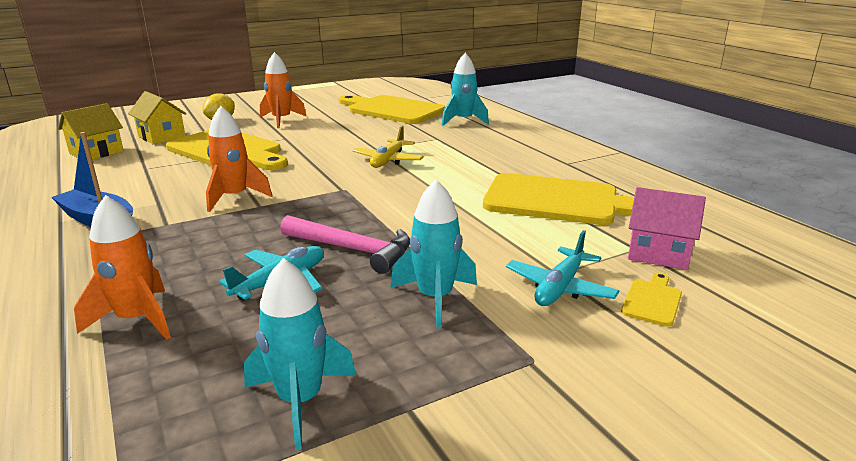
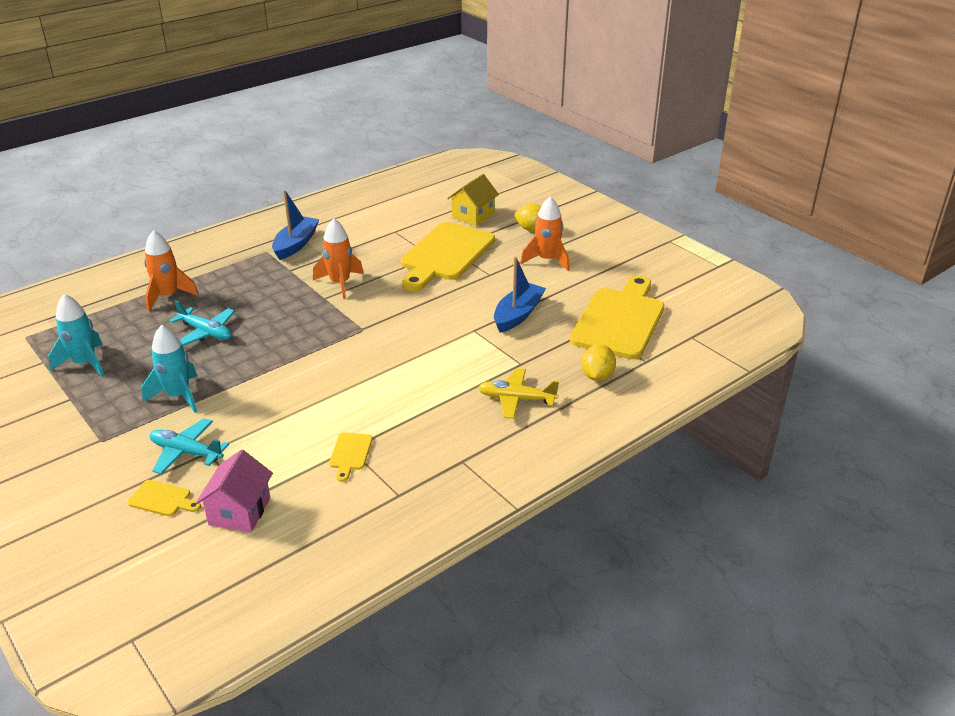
camera: 80 degrees right, 10 degrees up
(96, 152) = (425, 202): yellow house -> none
(353, 250) = (250, 352): pink hammer -> none
(362, 134) = (518, 315): none -> blue boat
(388, 160) = (440, 341): yellow plane -> yellow plane (516, 399)
(463, 121) = (597, 376): turquoise rocket -> yellow lemon
(559, 201) = (350, 454): yellow cutting board -> yellow cutting board, size x0.40

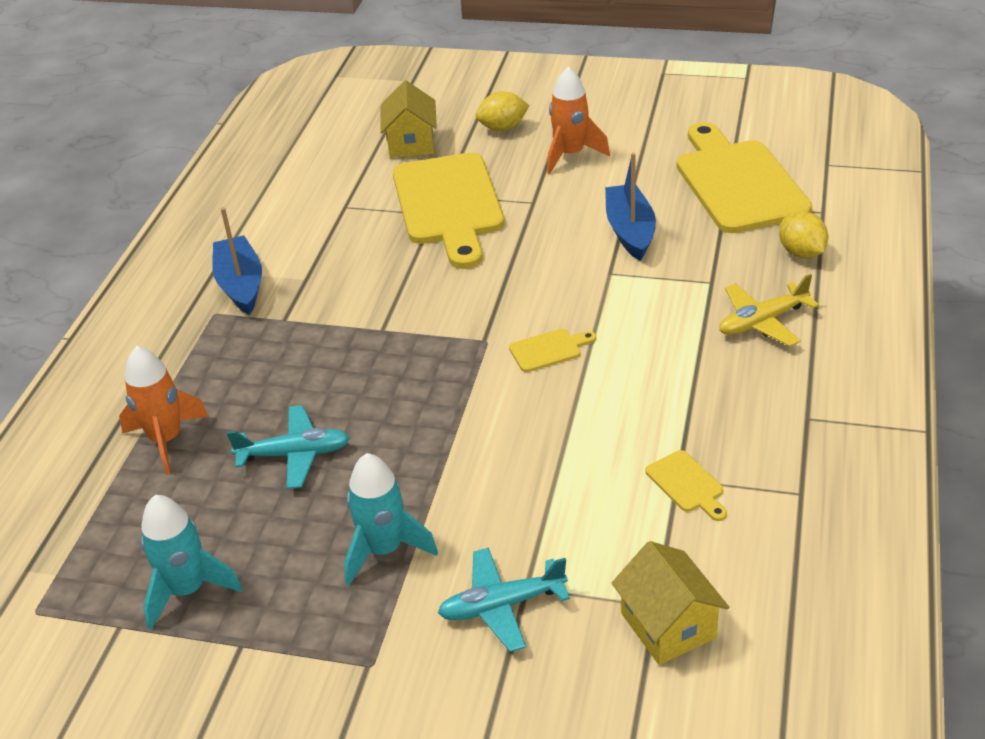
camera: 35 degrees left, 5 degrees up
(162, 499) = (560, 676): yellow cutting board -> yellow cutting board (549, 350)
(239, 511) = (668, 625): pink house -> yellow house
(340, 283) = (374, 303): orange rocket -> none

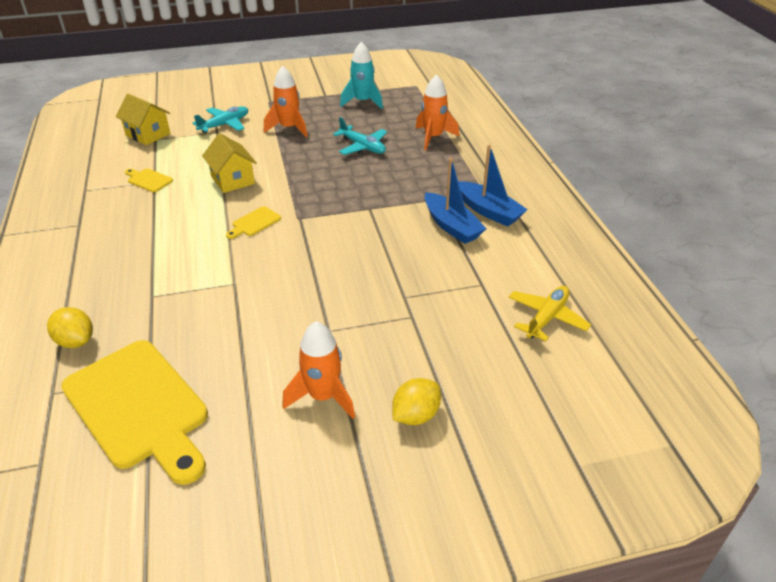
camera: 150 degrees right, 0 degrees up
(295, 454) = (362, 147): turquoise plane -> turquoise plane turned 105 degrees counterclockwise
(384, 550) = (289, 128): turquoise rocket -> orange rocket
(411, 143) = (490, 366): yellow house -> yellow house (232, 180)
(448, 205) = (399, 308): yellow cutting board -> none
(630, 231) = (230, 324): blue boat -> blue boat (451, 226)
(762, 322) = (109, 275): yellow plane -> yellow plane (546, 318)

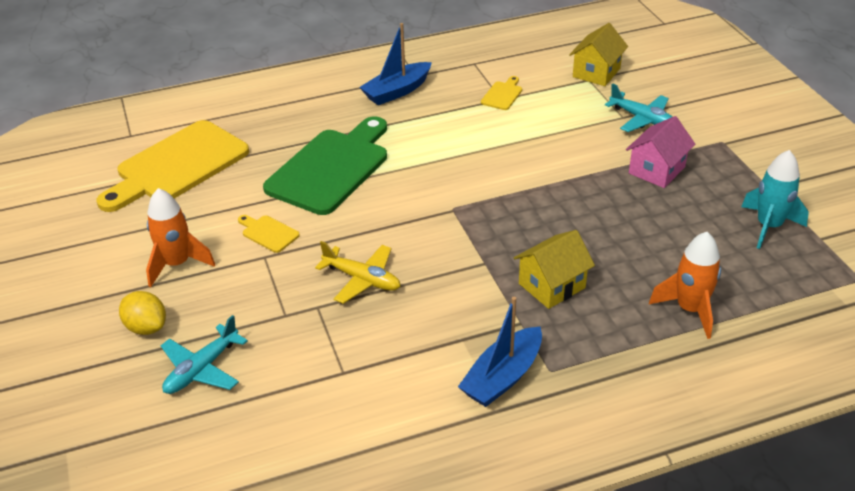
camera: 85 degrees right, 0 degrees up
(76, 341) = (255, 116): yellow lemon -> none
(207, 284) = (331, 168): none -> green cutting board
(232, 180) = (519, 148): yellow house -> yellow house (552, 286)
(254, 223) = (438, 179): yellow cutting board -> yellow cutting board (268, 233)
(289, 128) = (656, 170): orange rocket -> pink house
(362, 147) = (634, 241): turquoise plane -> turquoise plane (202, 369)
(451, 226) = (459, 340): blue boat -> blue boat (397, 91)
(546, 318) = (282, 433): yellow plane -> yellow plane (362, 279)

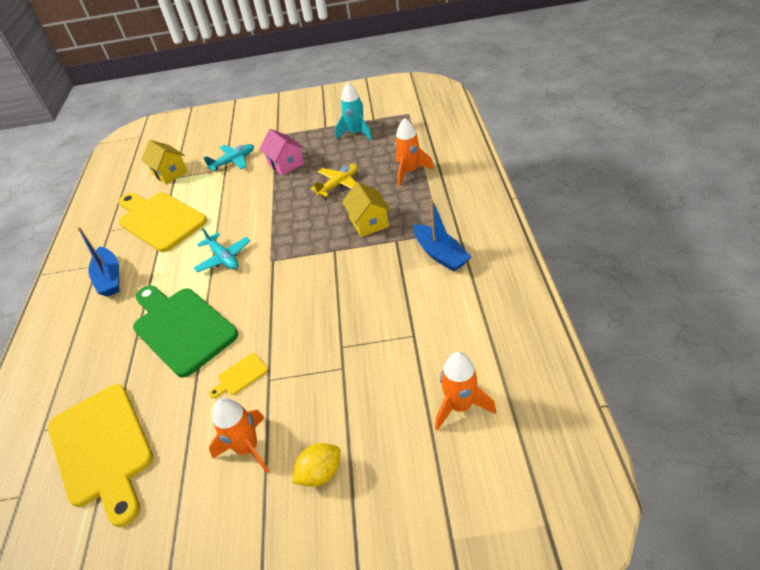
camera: 70 degrees left, 5 degrees up
(202, 369) = (384, 428): turquoise plane -> turquoise plane (224, 258)
(234, 435) = (460, 406): none -> orange rocket
(362, 279) = (323, 317): yellow plane -> yellow plane (339, 184)
(502, 95) = (160, 220): yellow cutting board -> yellow cutting board, size x2.47

